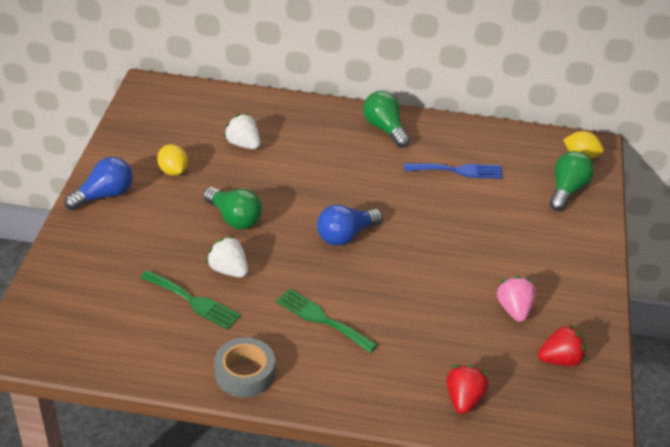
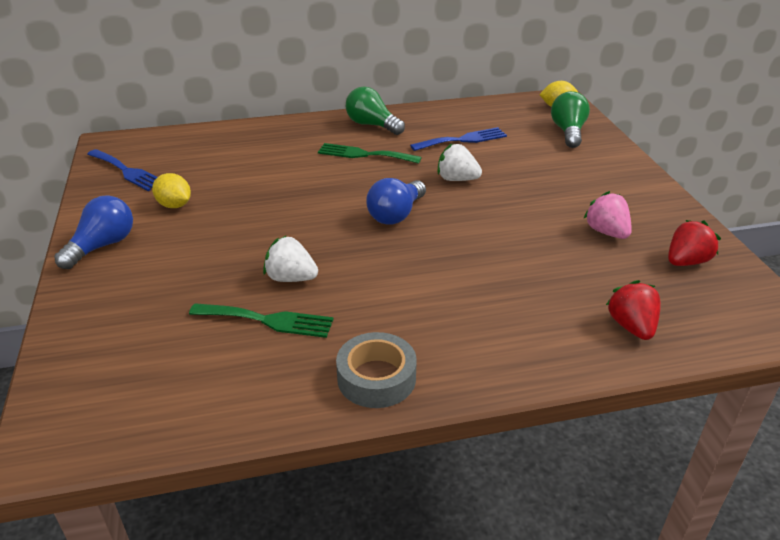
camera: 20 degrees left, 5 degrees down
(151, 123) = (127, 171): none -> blue fork
(234, 218) = (268, 229): green light bulb -> none
(243, 144) = (239, 166): white strawberry -> white strawberry (457, 179)
(322, 319) = (426, 295): green fork -> green fork (364, 154)

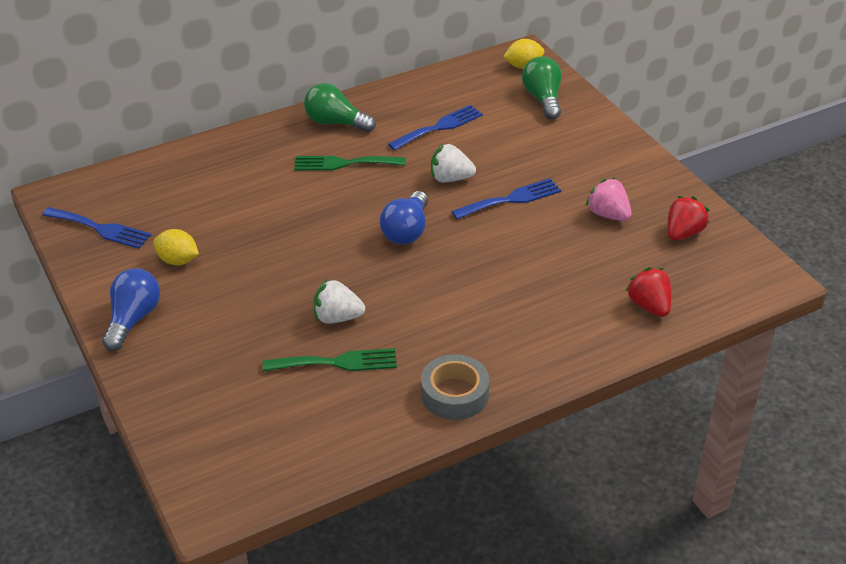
camera: 15 degrees left, 5 degrees up
(510, 204) = (511, 199): none -> blue fork

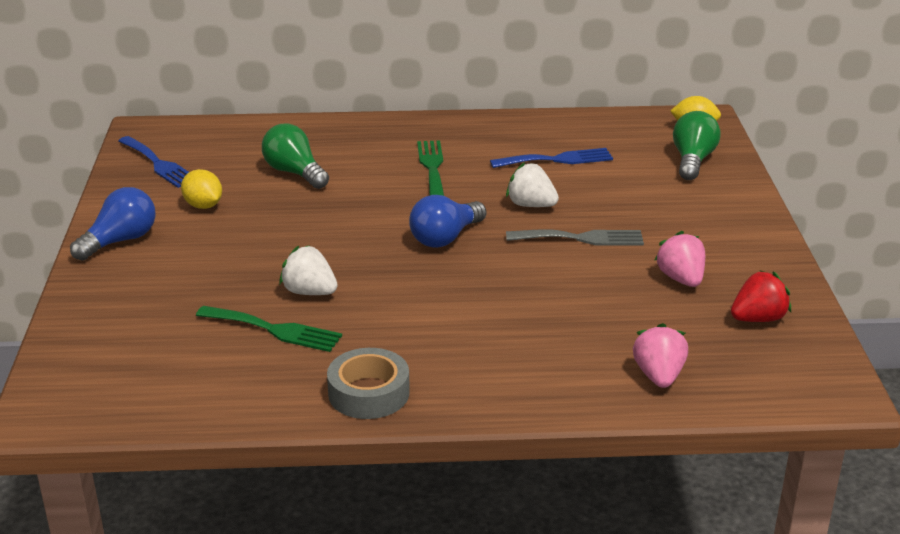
camera: 25 degrees right, 10 degrees down
(335, 123) = (453, 133): green light bulb -> green light bulb (294, 173)
(344, 163) = (432, 167): green fork -> green fork turned 60 degrees clockwise
(511, 199) = (581, 238): blue fork -> grey fork
(649, 306) = (658, 376): red strawberry -> pink strawberry

